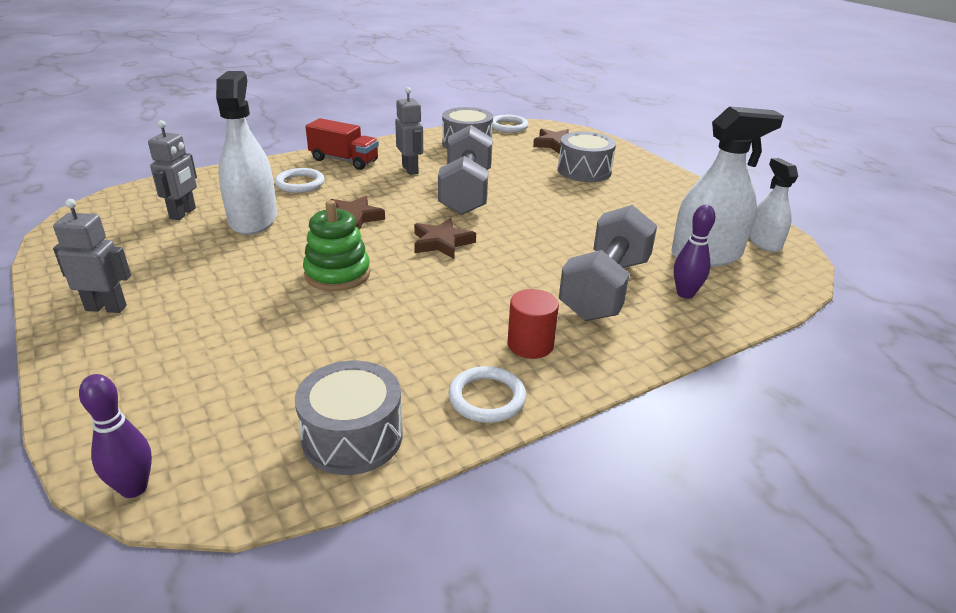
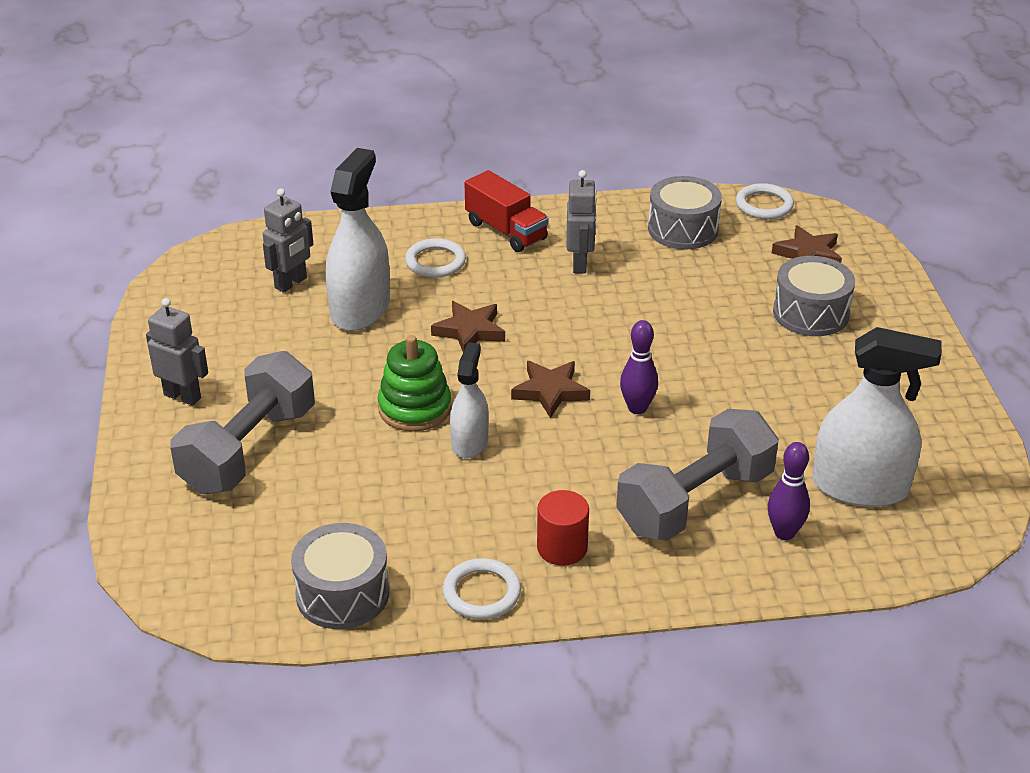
camera: 25 degrees right, 5 degrees up
(134, 488) = (157, 586): purple bowling pin -> purple bowling pin (637, 408)
(466, 192) = (626, 318): grey dumbbell -> grey dumbbell (249, 449)
(764, 242) = (958, 488): white spray bottle -> white spray bottle (469, 442)

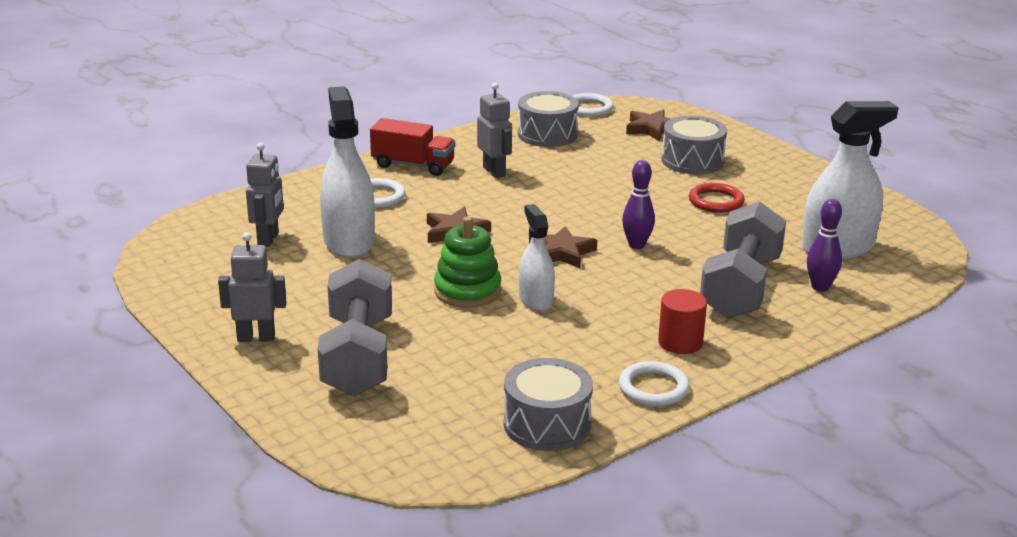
camera: 30 degrees left, 10 degrees down
(782, 378) = (716, 201): none -> red ring

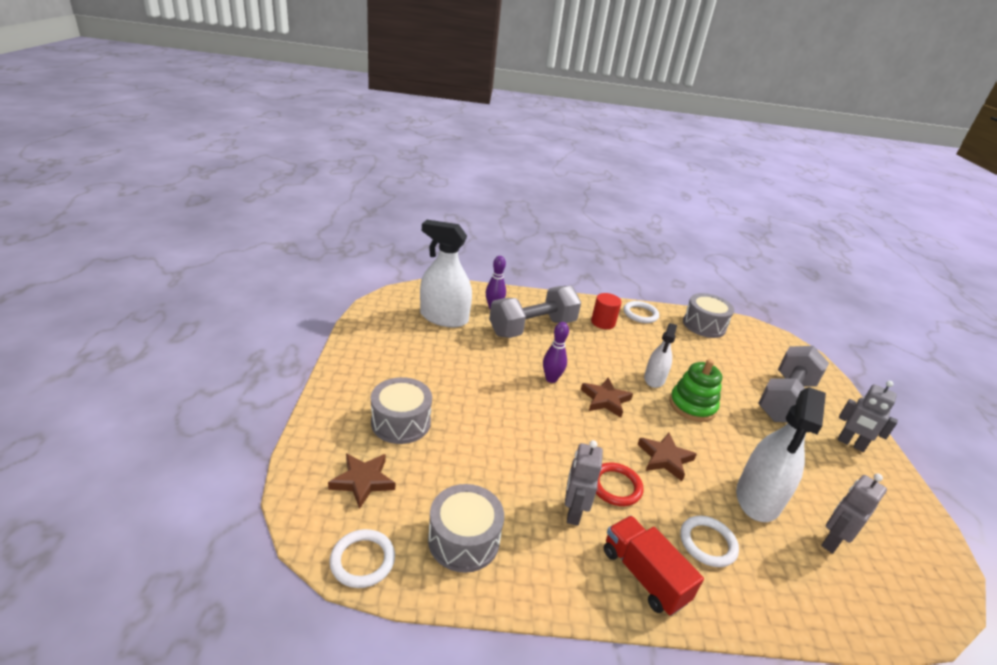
camera: 145 degrees left, 5 degrees up
(716, 201) = (451, 379): red ring -> red ring (615, 486)

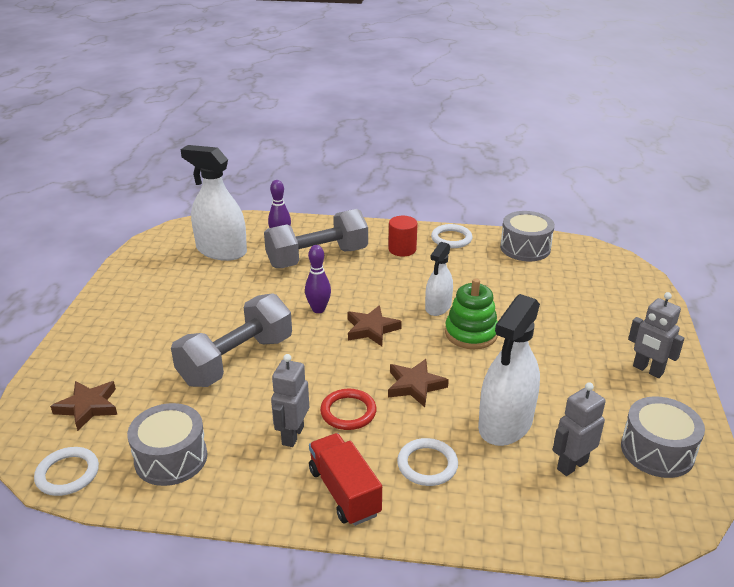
camera: 10 degrees right, 0 degrees up
(401, 422) = (142, 354): grey drum -> grey drum (657, 451)
(785, 399) = (589, 325): grey dumbbell -> grey dumbbell (236, 360)

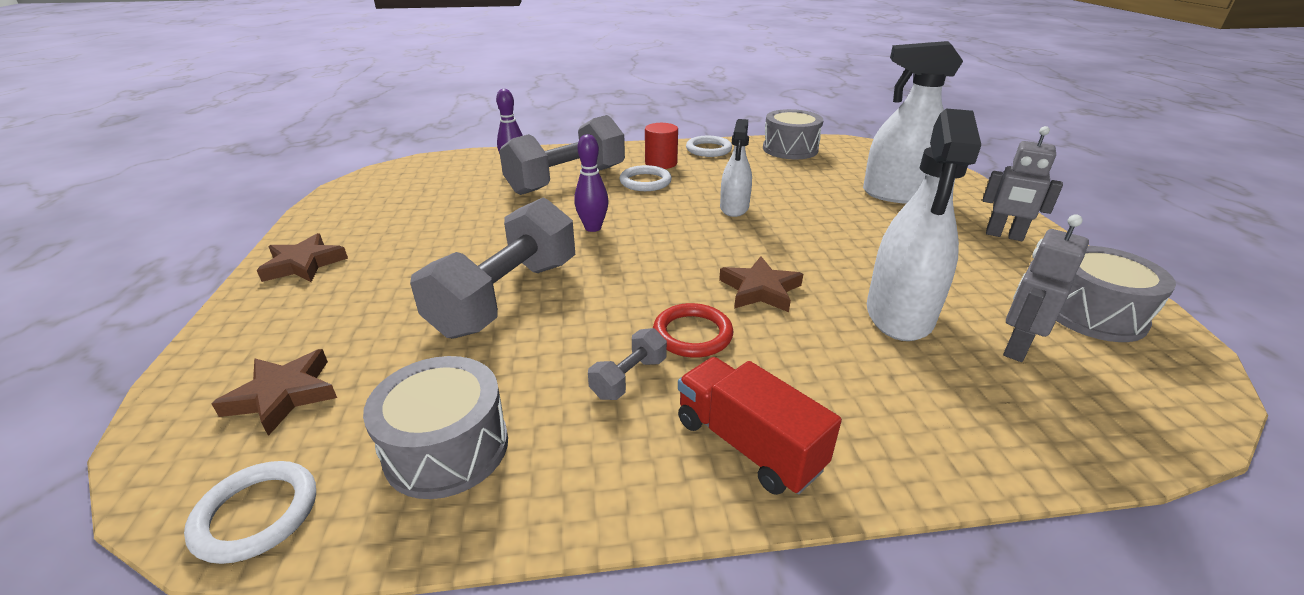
camera: 15 degrees left, 0 degrees up
(221, 251) = (444, 186): white spray bottle -> white spray bottle (899, 194)
(292, 435) = (629, 378): grey robot -> grey dumbbell
(371, 329) = (669, 239): brown star -> brown star (304, 264)
(427, 465) = (839, 382): white ring -> white ring (645, 182)
(471, 333) = (789, 228): green stacking toy -> none

